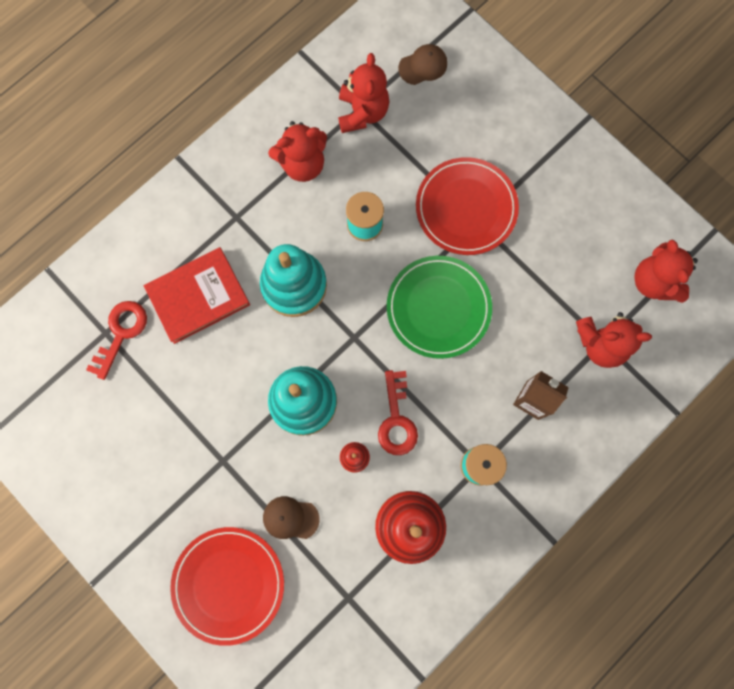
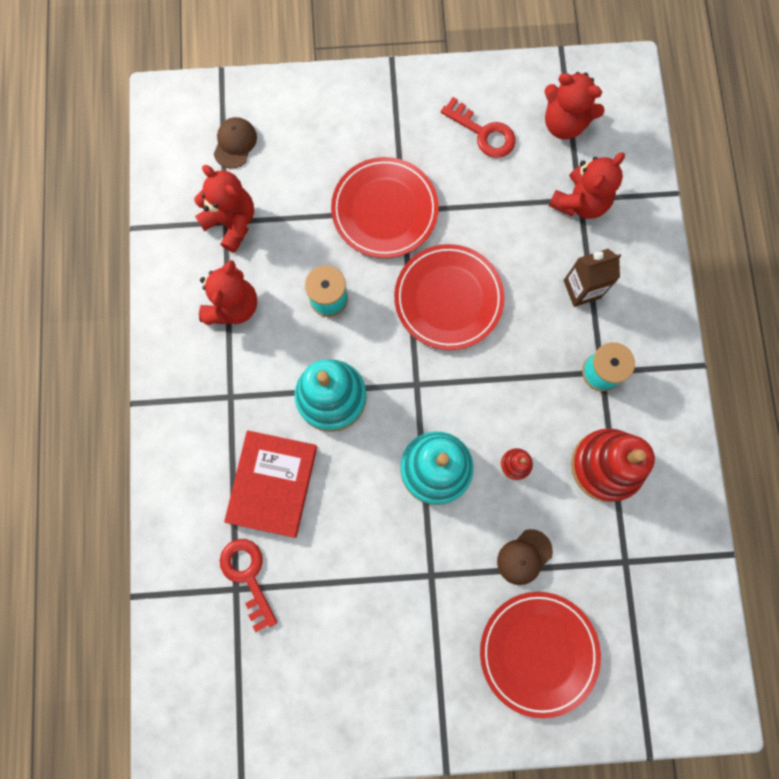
camera: 50 degrees left, 0 degrees up
(396, 419) = (512, 406): red key -> red key (483, 133)
(438, 308) = (448, 299): green plate -> red plate

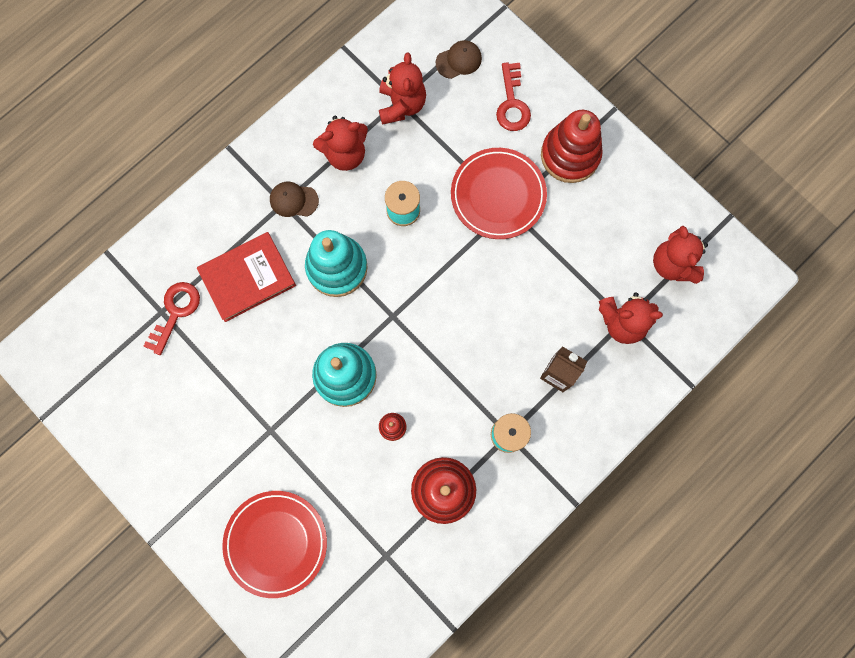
camera: 50 degrees right, 0 degrees up
(401, 125) = (570, 155): none -> red stacking toy
(448, 299) = (471, 288): red plate -> none
(483, 133) = (614, 214): red key -> red key (512, 103)
(524, 557) = (333, 483): brown cap -> brown cap (293, 200)

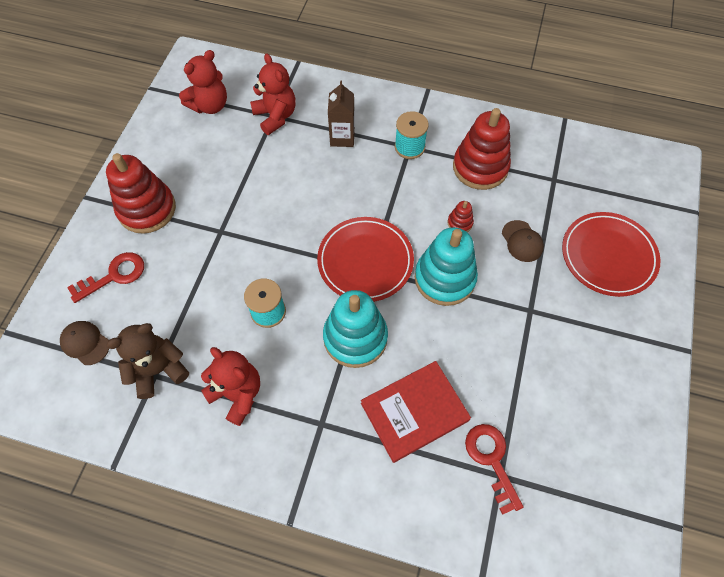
camera: 120 degrees left, 15 degrees down
(175, 312) = (492, 460): red key -> red key turned 75 degrees clockwise
(247, 278) = (414, 412): red book -> red book turned 60 degrees counterclockwise
(293, 200) = (312, 415): brown cap -> brown cap (522, 241)
(401, 105) = (158, 370): red teddy bear -> brown teddy bear
(498, 195) = (213, 244): red plate -> red plate (365, 261)

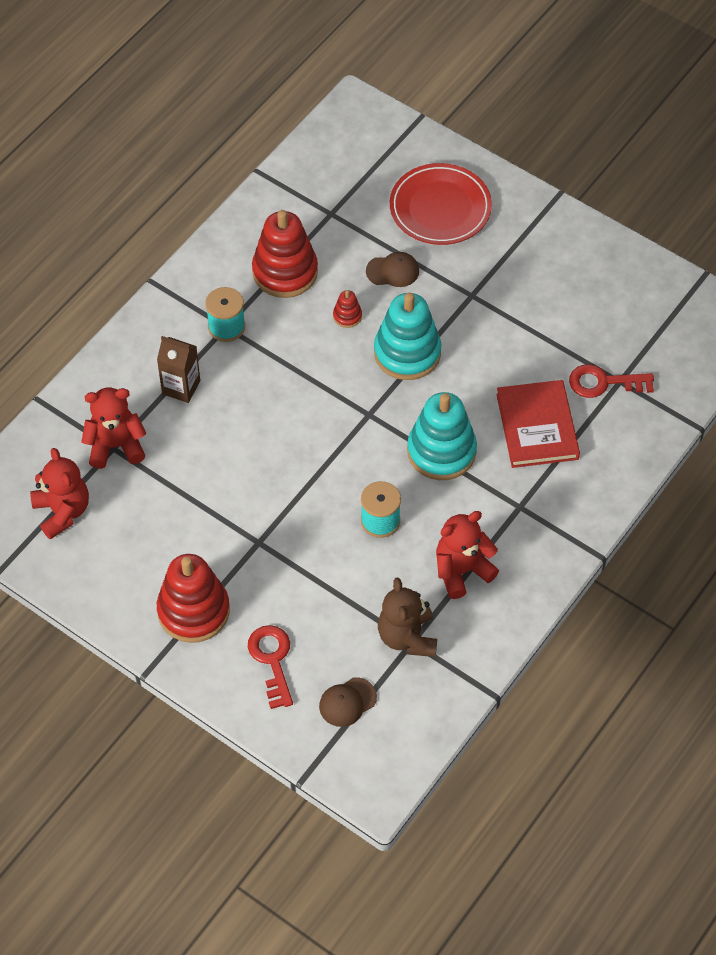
camera: 70 degrees left, 5 degrees down
(365, 261) = (357, 415): red plate -> none

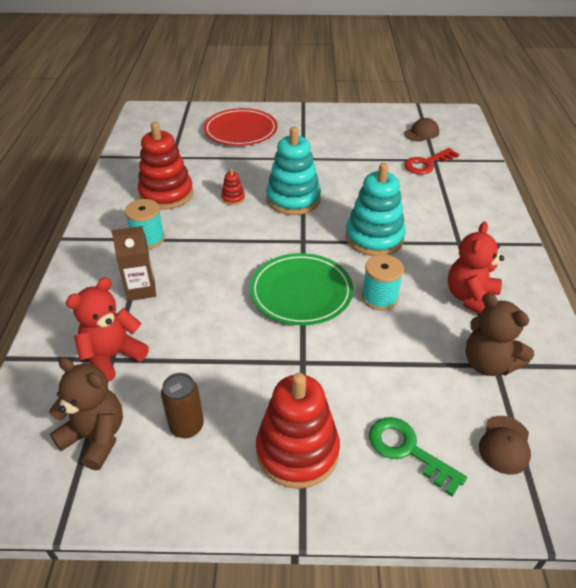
camera: 35 degrees left, 15 degrees down
(62, 512) = (96, 437): red teddy bear -> brown teddy bear
(130, 542) = (186, 426): none -> brown can
(272, 661) = (408, 450): red key -> green key
(316, 473) = (301, 292): none -> green plate
(393, 271) = (241, 166): brown cap -> brown cap (421, 133)
(537, 426) = (416, 199): red book -> none

